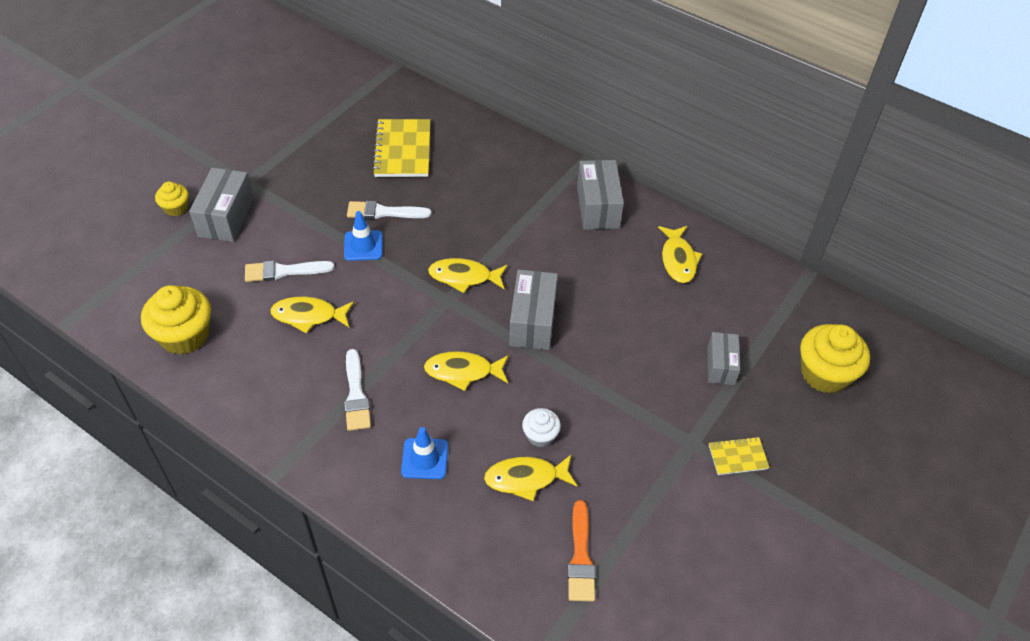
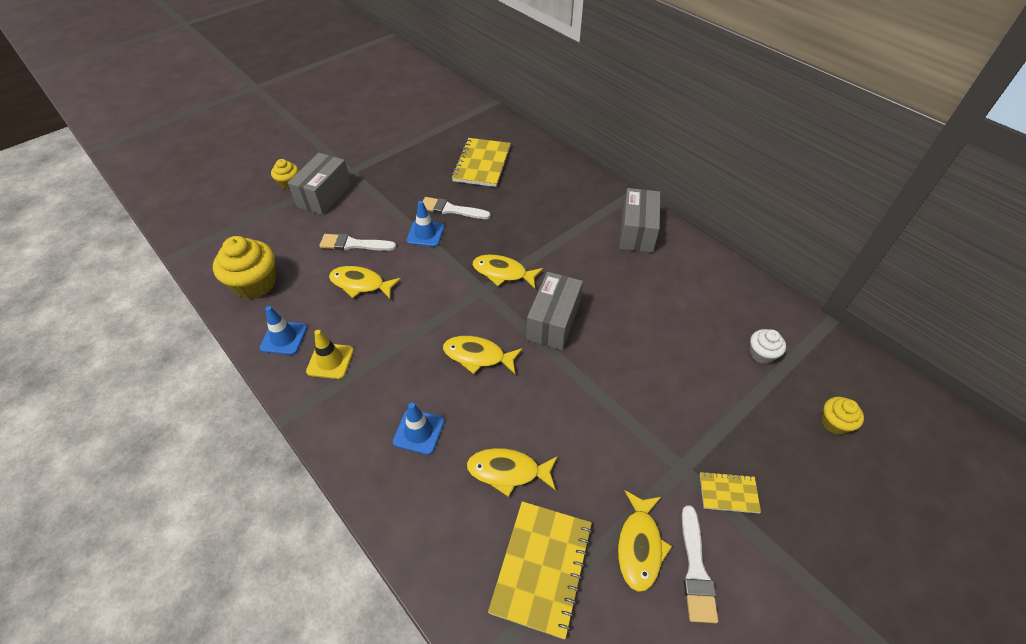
camera: 15 degrees right, 0 degrees up
(243, 390) = (284, 338): none -> blue traffic cone
(305, 405) = (330, 361): none -> yellow traffic cone
(356, 395) = (377, 359): white brush -> white brush (695, 569)
(540, 435) = (533, 430): white cupcake -> white cupcake (761, 354)
(580, 557) = (541, 567): orange brush -> yellow notebook
(678, 260) = (702, 288): yellow fish -> yellow fish (639, 546)
(721, 366) = (726, 395): grey box -> none
(825, 373) = (834, 423): yellow cupcake -> yellow cupcake, size x0.54

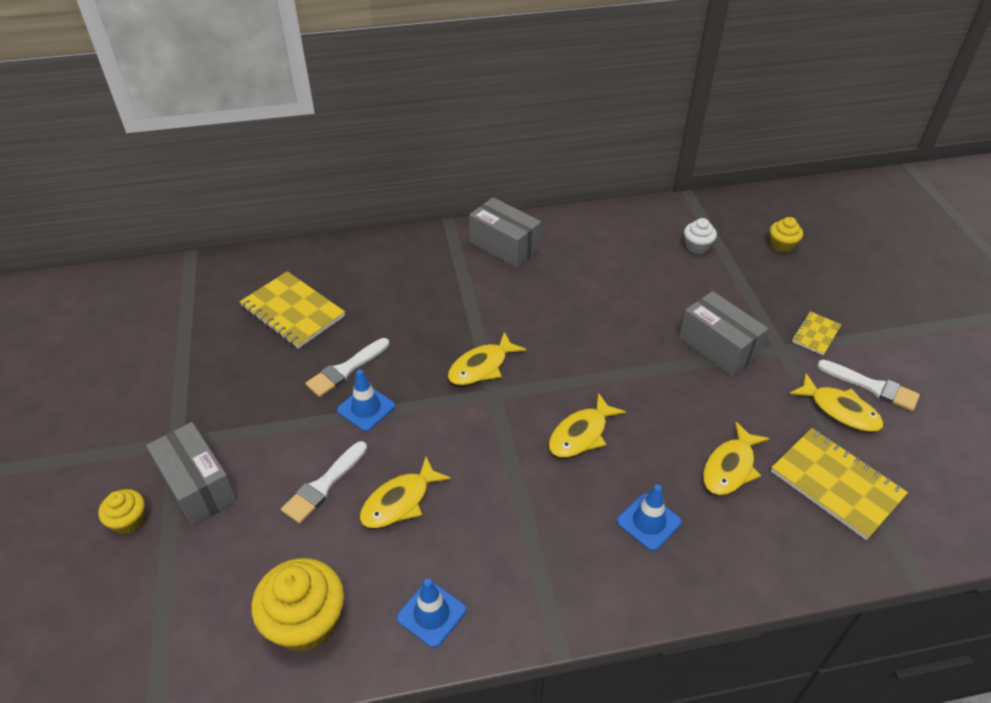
camera: 60 degrees left, 5 degrees down
(330, 361) = (502, 573): yellow traffic cone -> none
(553, 321) = (575, 357): grey box -> grey box (718, 347)

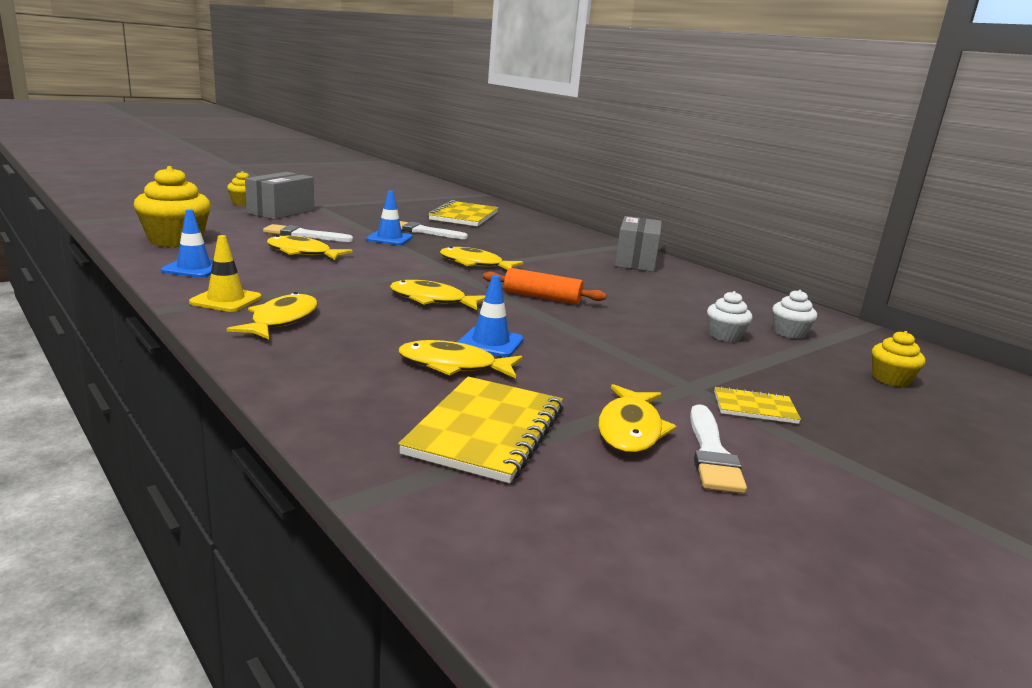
camera: 60 degrees right, 25 degrees down
(546, 597) = (226, 300): none -> yellow traffic cone
(590, 355) = (542, 297): none -> orange rolling pin
(612, 560) = (281, 320): none -> yellow fish
(649, 522) = (341, 332): blue traffic cone -> blue traffic cone (490, 343)
(696, 284) = (724, 336): none -> white cupcake
(718, 347) = (638, 351): grey box -> none

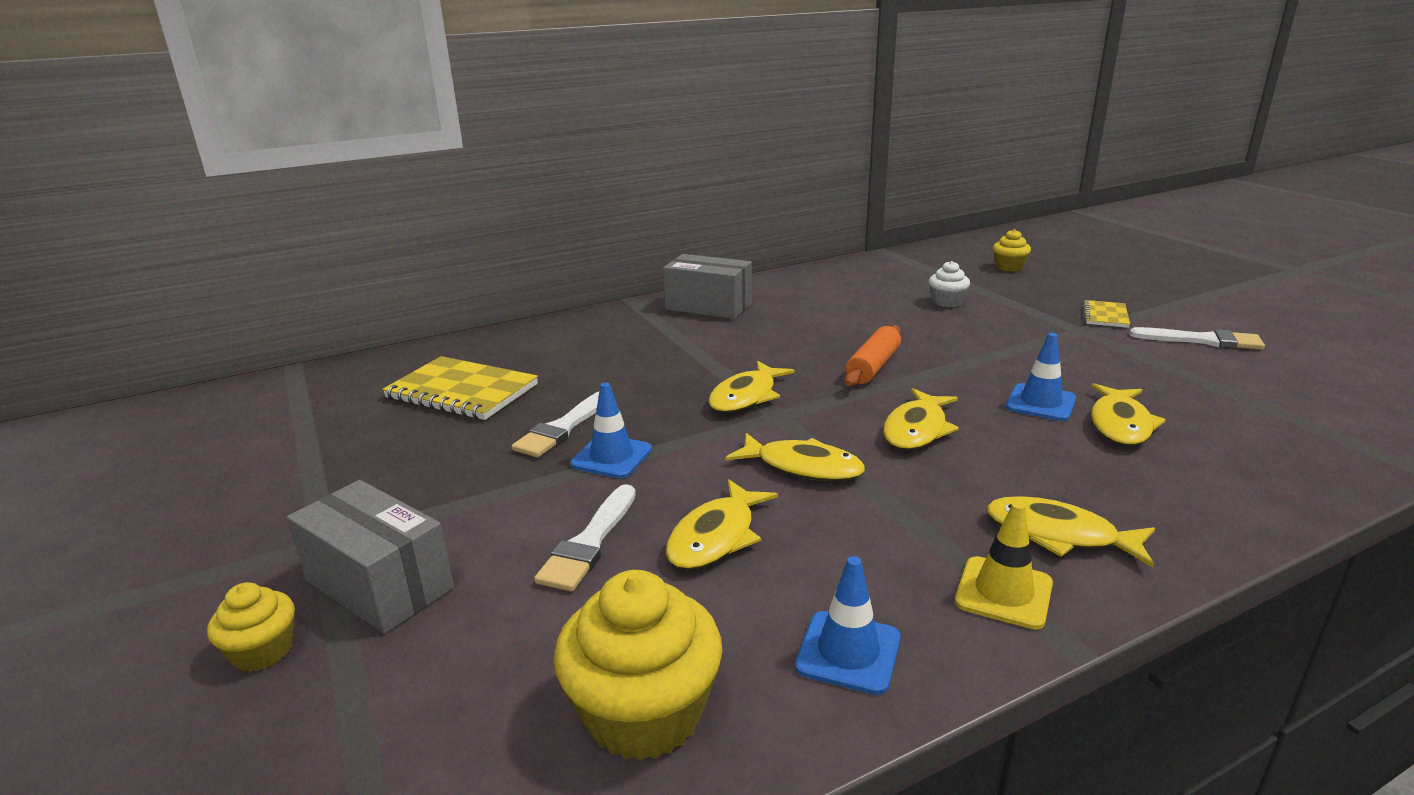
camera: 75 degrees left, 5 degrees up
(486, 431) = (1251, 416): yellow notebook -> none
(630, 429) = (1189, 361): yellow fish -> yellow fish (802, 467)
(789, 333) = (923, 279): white cupcake -> none

